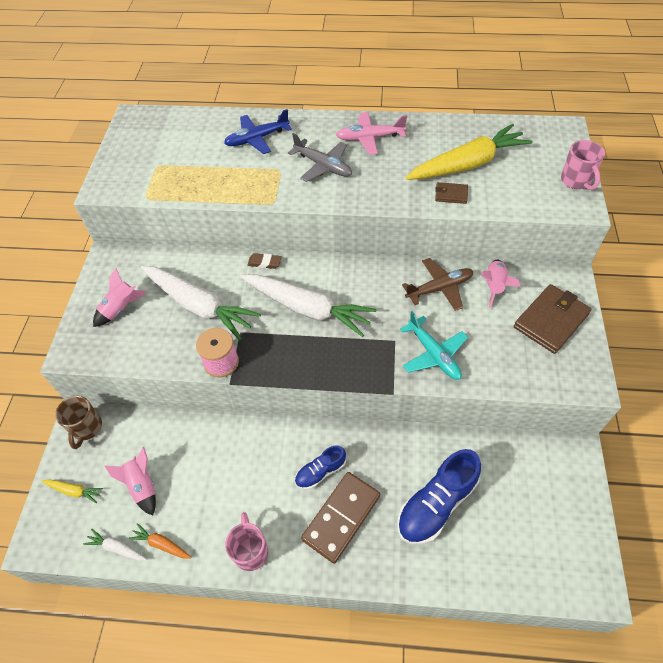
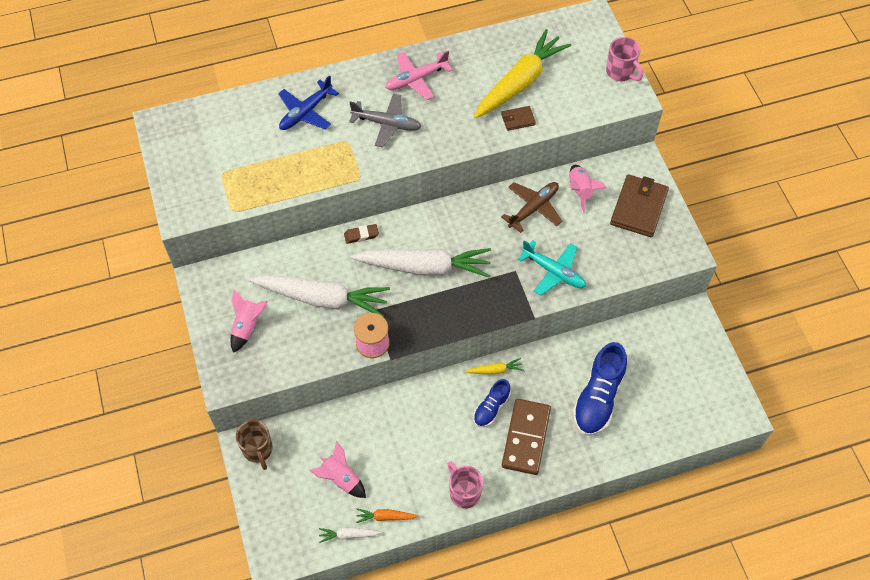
camera: 25 degrees left, 5 degrees up
(74, 491) = (281, 506): yellow carrot -> yellow carrot (495, 370)

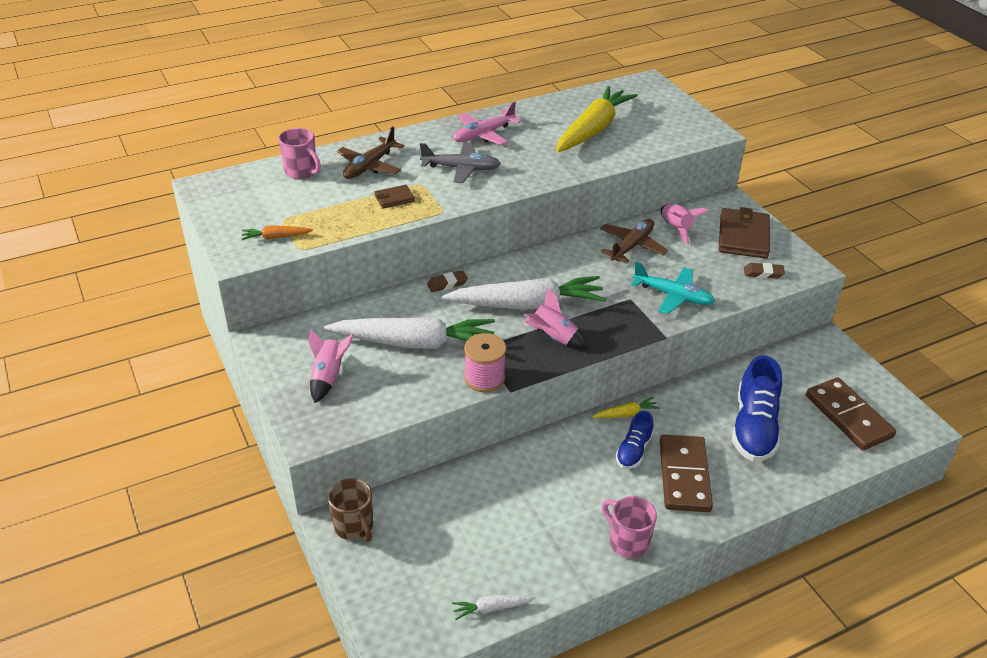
camera: 10 degrees left, 20 degrees down
(306, 112) = (370, 166): blue plane -> brown plane
(341, 478) = (467, 545): pink rocket -> pink rocket (553, 337)
(385, 517) = (535, 581): orange carrot -> orange carrot (276, 237)
(518, 119) = (601, 156): brown wallet -> brown wallet (394, 198)
(620, 72) = (692, 116): pink mug -> pink mug (302, 172)
(642, 254) = (763, 273): none -> brown eraser
(682, 397) = (848, 416): none -> brown domino

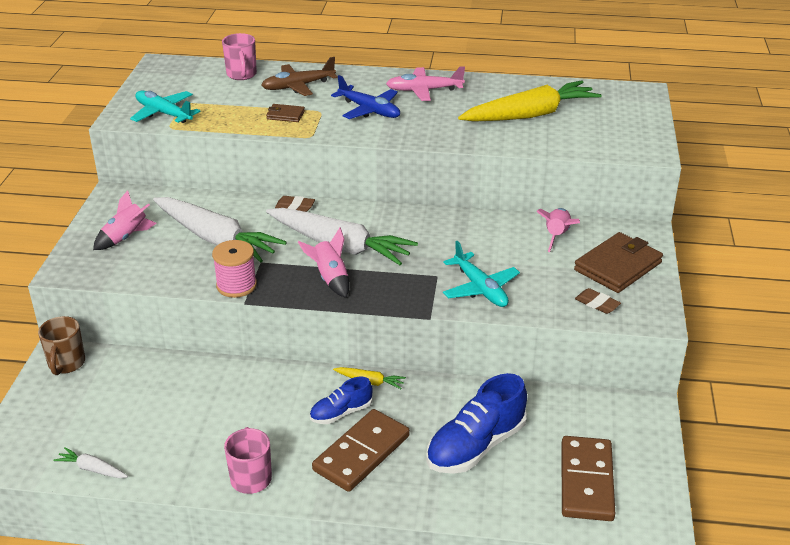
camera: 35 degrees right, 5 degrees down
(276, 237) = (164, 113): orange carrot -> turquoise plane
(461, 168) = (369, 110): grey plane -> blue plane
(631, 246) = (493, 235): brown plane -> none

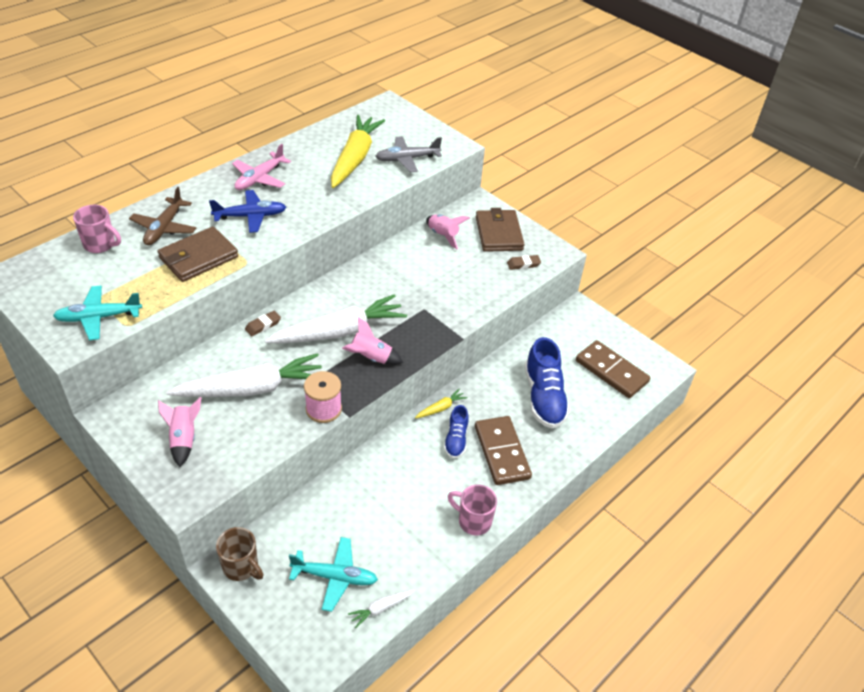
camera: 55 degrees left, 10 degrees up
(285, 115) = (198, 257): brown wallet -> brown wallet, size x2.02
(480, 288) = (458, 299): turquoise plane -> turquoise plane (334, 577)
(579, 138) = (407, 159): none -> grey plane

